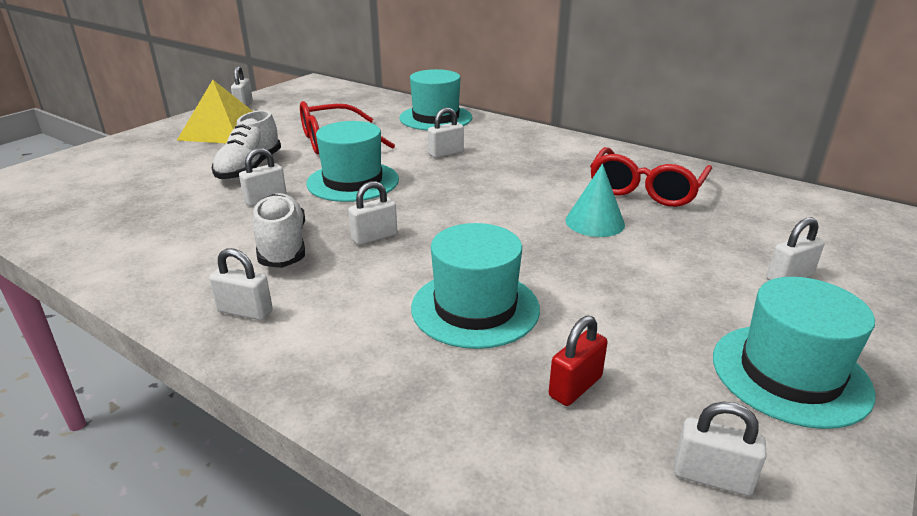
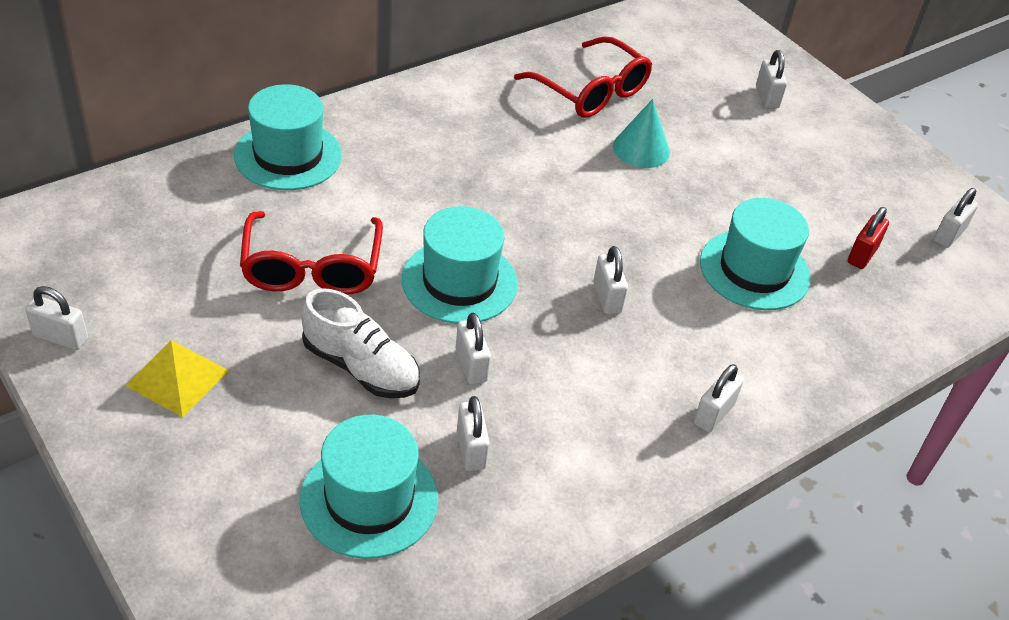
camera: 75 degrees left, 15 degrees up
(223, 130) = (177, 377): yellow pyramid -> yellow pyramid, size x0.67
(282, 246) = (597, 369): white shoe -> none
(446, 153) = (419, 185): white padlock -> white padlock (471, 449)
(575, 387) = (862, 255): red padlock -> red padlock turned 60 degrees clockwise
(790, 374) = (872, 159): turquoise hat -> turquoise hat (369, 499)

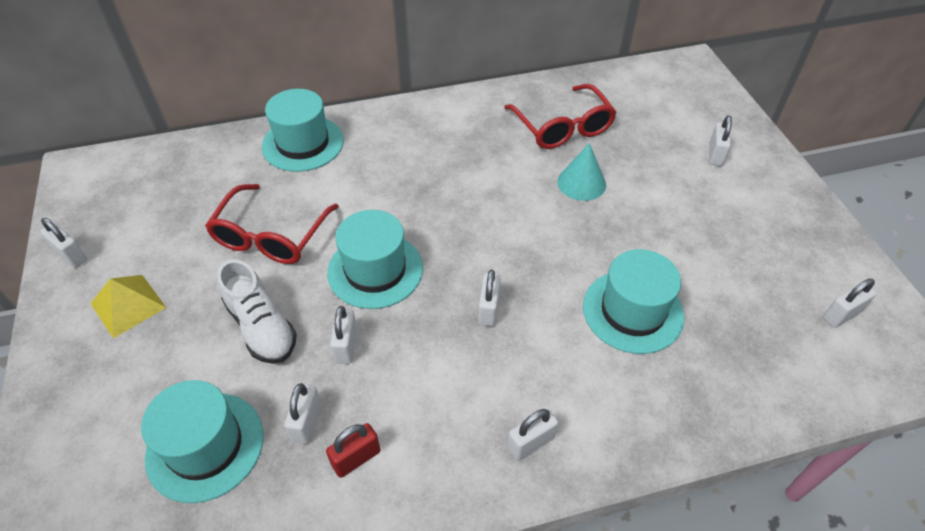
camera: 25 degrees right, 5 degrees up
(862, 255) = (743, 317): red padlock -> red padlock (356, 458)

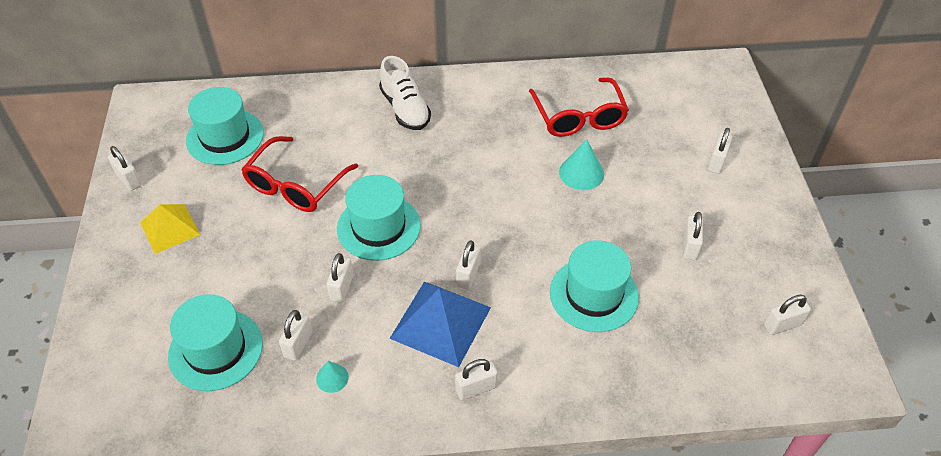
camera: 10 degrees right, 0 degrees up
(261, 327) = (275, 262): white shoe -> white shoe (405, 109)
(303, 143) = (338, 103): turquoise hat -> turquoise hat (225, 137)
(356, 458) = (332, 378): red padlock -> turquoise cone
(471, 369) = (441, 323): none -> blue pyramid
(717, 244) = (689, 246): none -> white padlock

